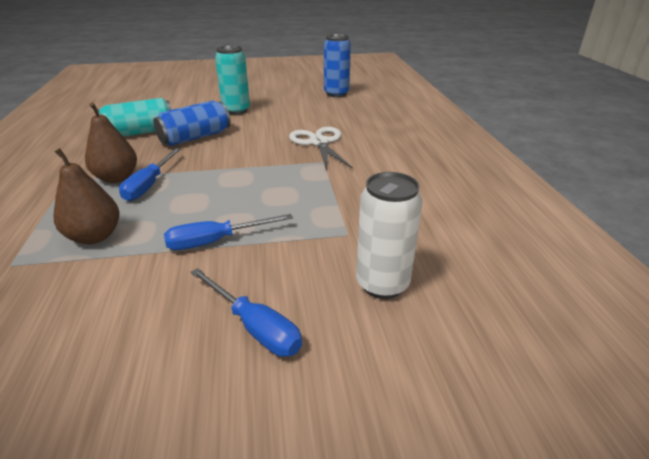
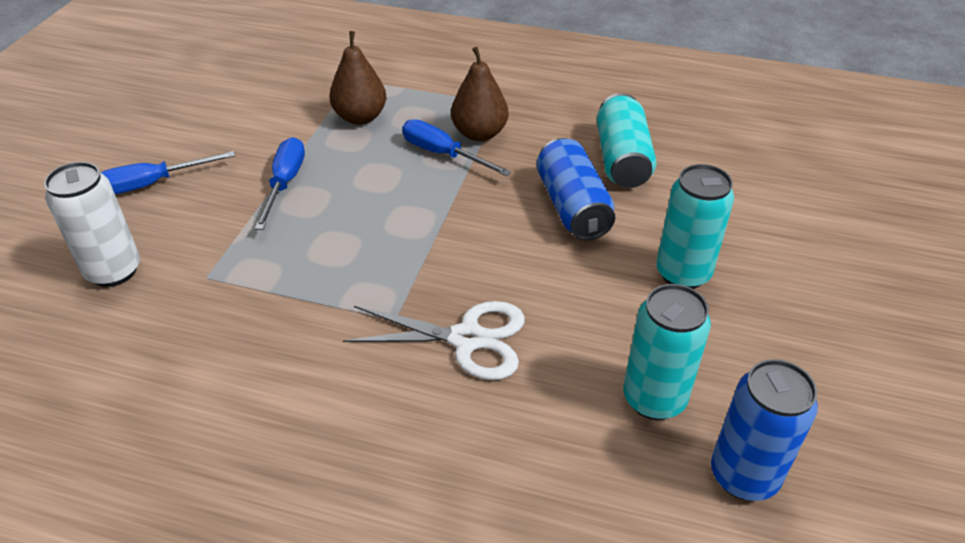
camera: 115 degrees right, 10 degrees up
(316, 107) = (654, 399): none -> turquoise can

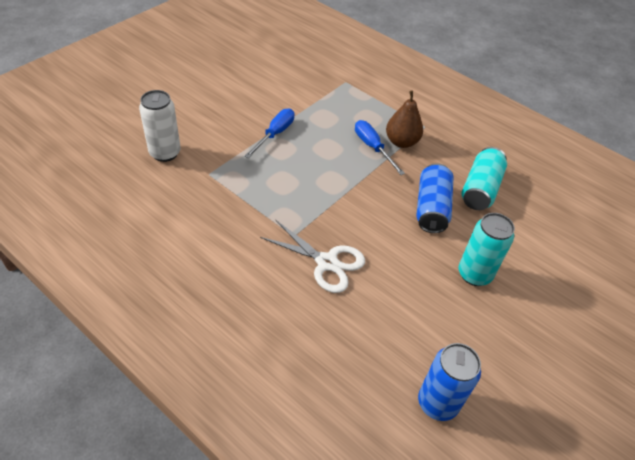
camera: 20 degrees right, 5 degrees up
(153, 184) = (206, 109): blue screwdriver -> none
(360, 117) = (337, 107): brown pear -> none
(654, 399) = (412, 339): turquoise can -> none

